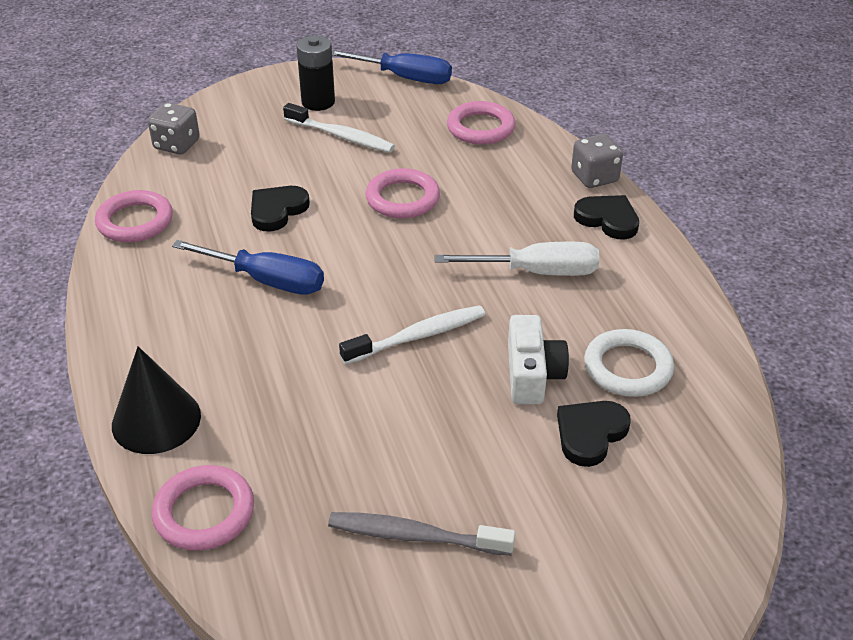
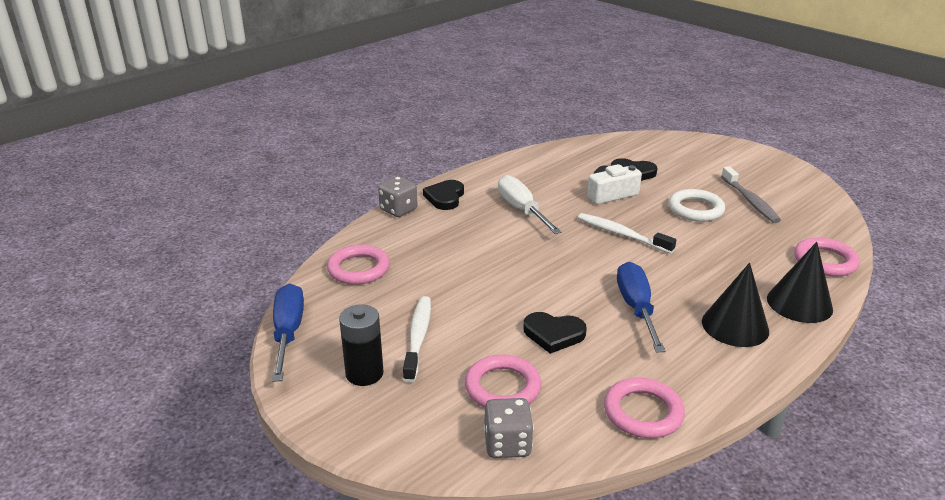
camera: 115 degrees left, 10 degrees down
(174, 339) = (735, 326): none -> black cone
(402, 198) = (486, 279): pink ring -> pink ring (502, 387)
(627, 368) = (575, 171): white ring -> white ring (695, 209)

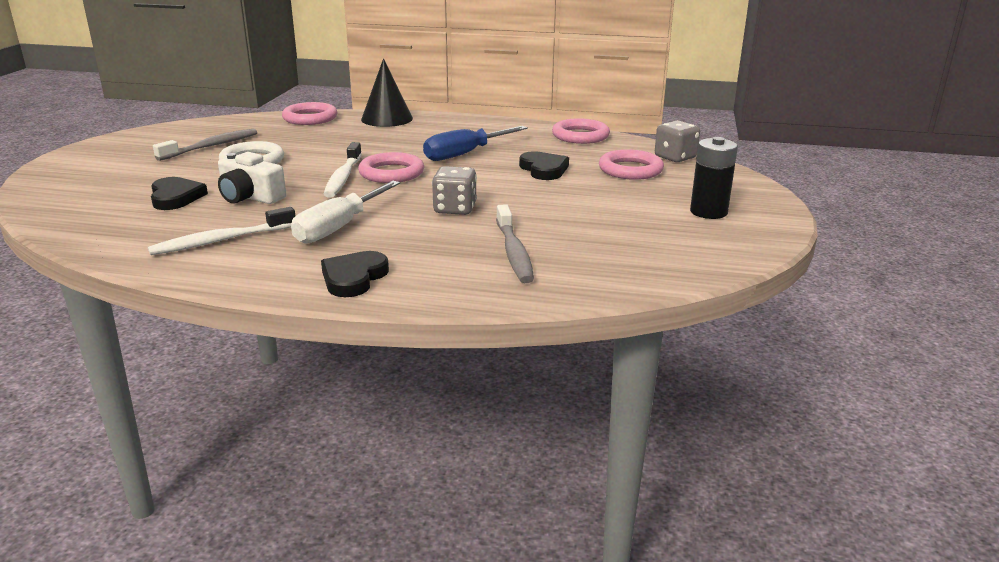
camera: 125 degrees left, 5 degrees down
(288, 333) = (734, 259): blue screwdriver -> none
(358, 269) = (586, 268): pink ring -> pink ring (391, 173)
(398, 210) = (425, 296): grey dice -> grey dice (455, 209)
(412, 253) = (514, 252): none -> grey toothbrush
(418, 337) = (633, 208): white toothbrush -> white toothbrush (220, 241)
(445, 197) = (353, 278): black heart -> black heart turned 135 degrees clockwise
(735, 326) = (444, 129): black cone -> none

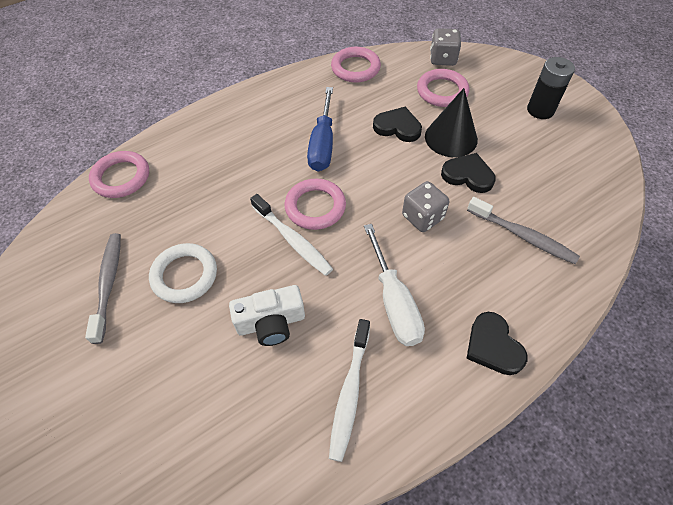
camera: 45 degrees left, 30 degrees up
(175, 197) = (215, 376): black heart -> black heart (468, 175)
(387, 119) = (188, 135): black cone -> black cone (451, 138)

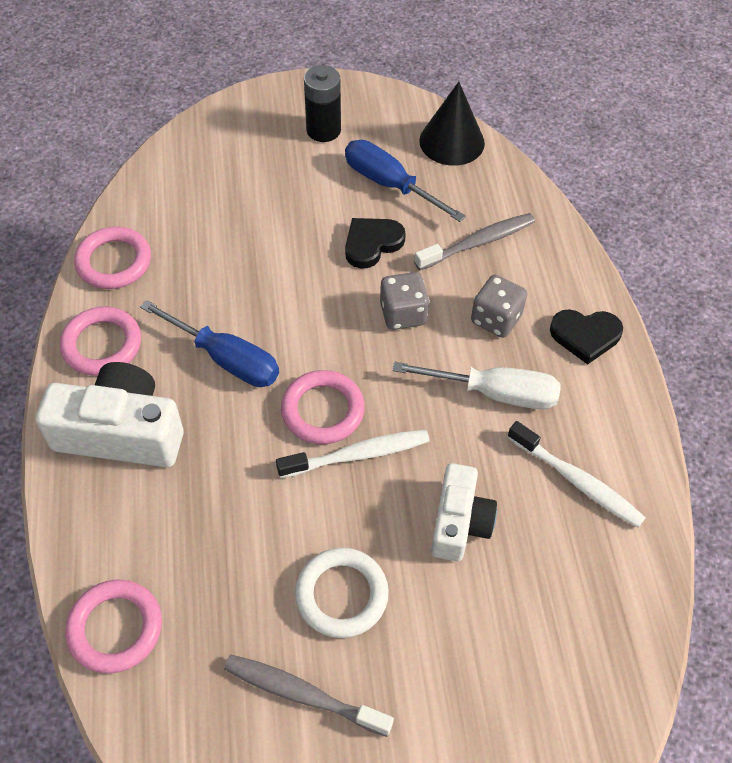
camera: 65 degrees left, 0 degrees up
(244, 123) = (121, 432): none -> white camera
(397, 127) = (254, 270): black heart -> none
(442, 91) = (227, 197): pink ring -> pink ring (102, 344)
(443, 59) = (172, 167): grey dice -> grey dice (496, 319)
(451, 138) = (307, 229): black cone -> black cone (452, 141)
(528, 163) = (390, 184): none -> blue screwdriver

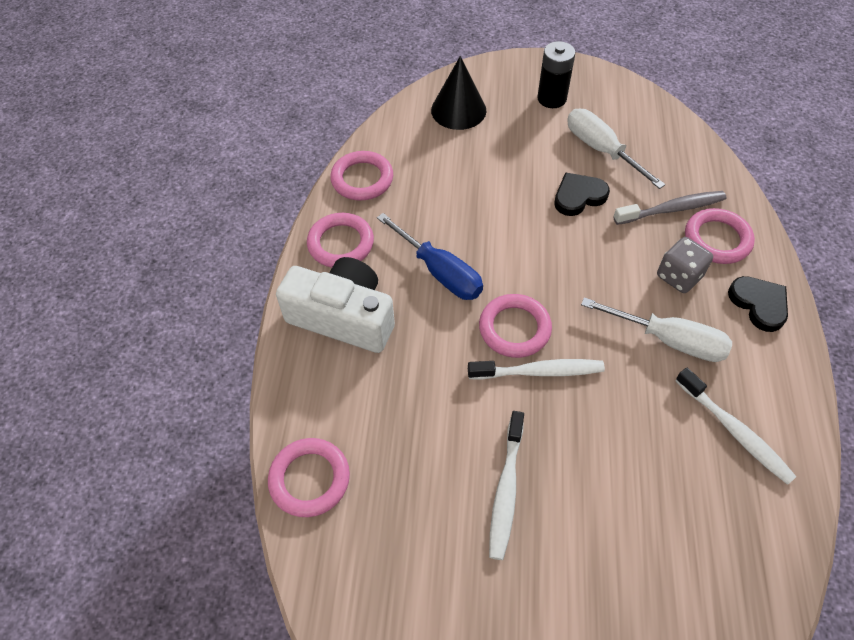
camera: 15 degrees right, 0 degrees up
(302, 694) = (458, 570): grey toothbrush -> none
(341, 595) = (506, 490): white ring -> white toothbrush
(390, 184) = (602, 150): blue screwdriver -> white screwdriver
(403, 314) = (596, 259): grey dice -> none
(452, 141) = (661, 122): black cone -> black cone (458, 110)
(459, 522) = (620, 447): white camera -> none
(531, 270) = (717, 239): none -> pink ring
(585, 336) = (759, 304): black heart -> black heart turned 135 degrees counterclockwise

